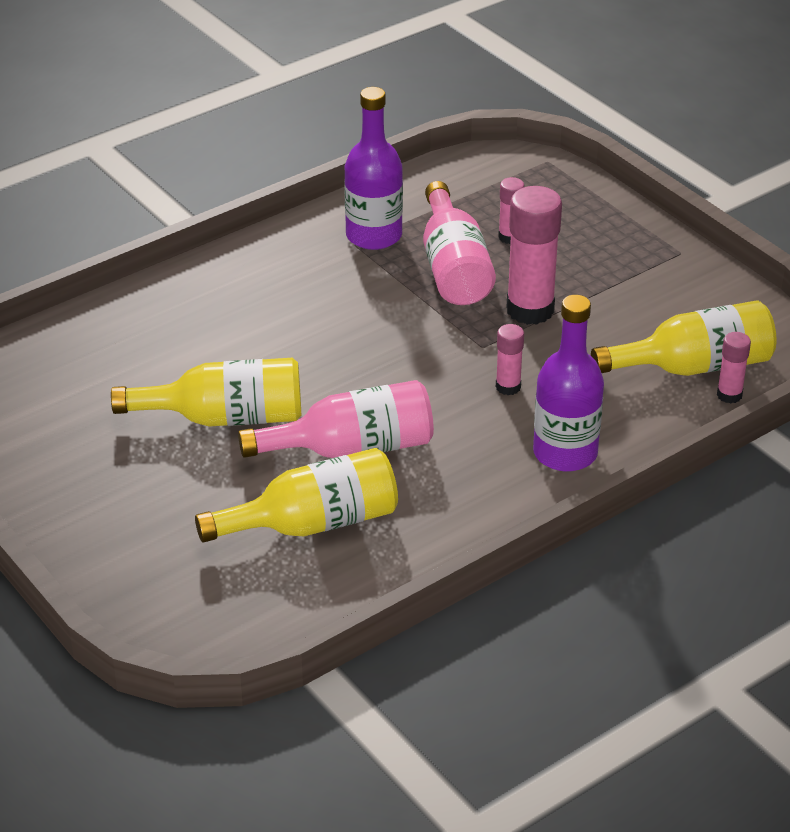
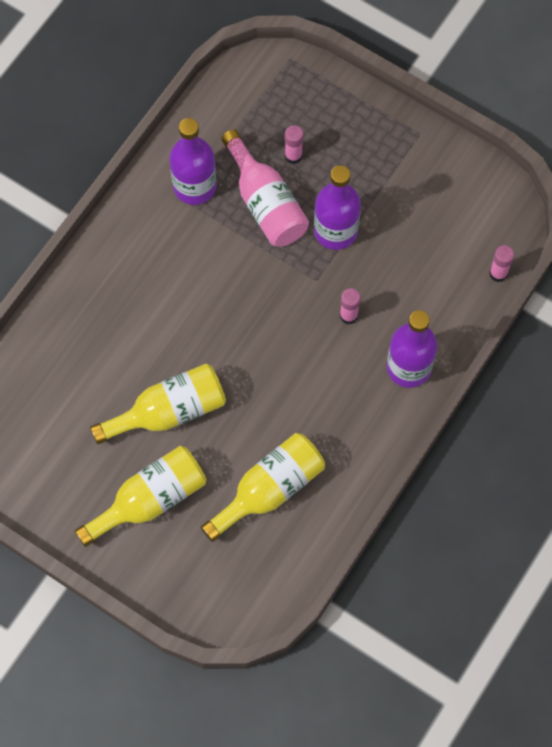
camera: 20 degrees left, 30 degrees up
(351, 449) = (266, 411): pink bottle -> none
(530, 310) = (335, 231): pink glue stick -> purple bottle
(693, 366) = (465, 252): yellow bottle -> yellow bottle (150, 500)

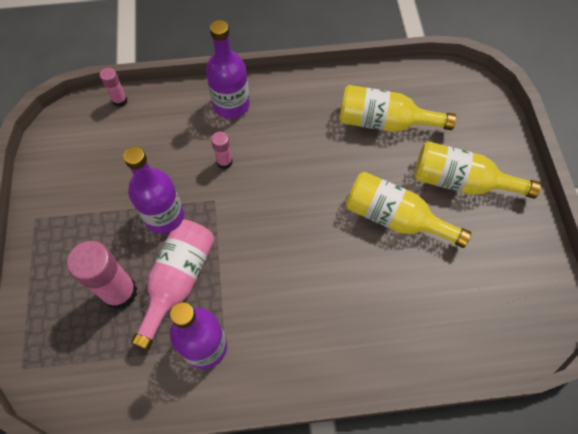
camera: 130 degrees left, 5 degrees down
(293, 156) = (120, 292): pink glue stick -> pink glue stick, size x1.98

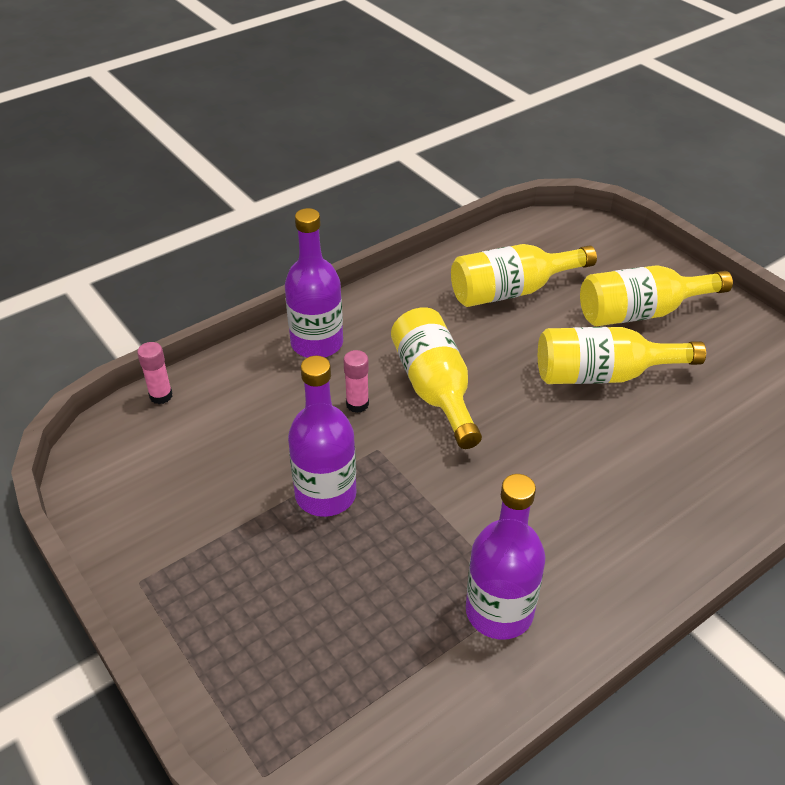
camera: 30 degrees left, 20 degrees down
(120, 292) = (335, 608): pink glue stick -> none
(178, 281) = (403, 557): pink bottle -> none
(278, 174) = (435, 389): none -> yellow bottle

